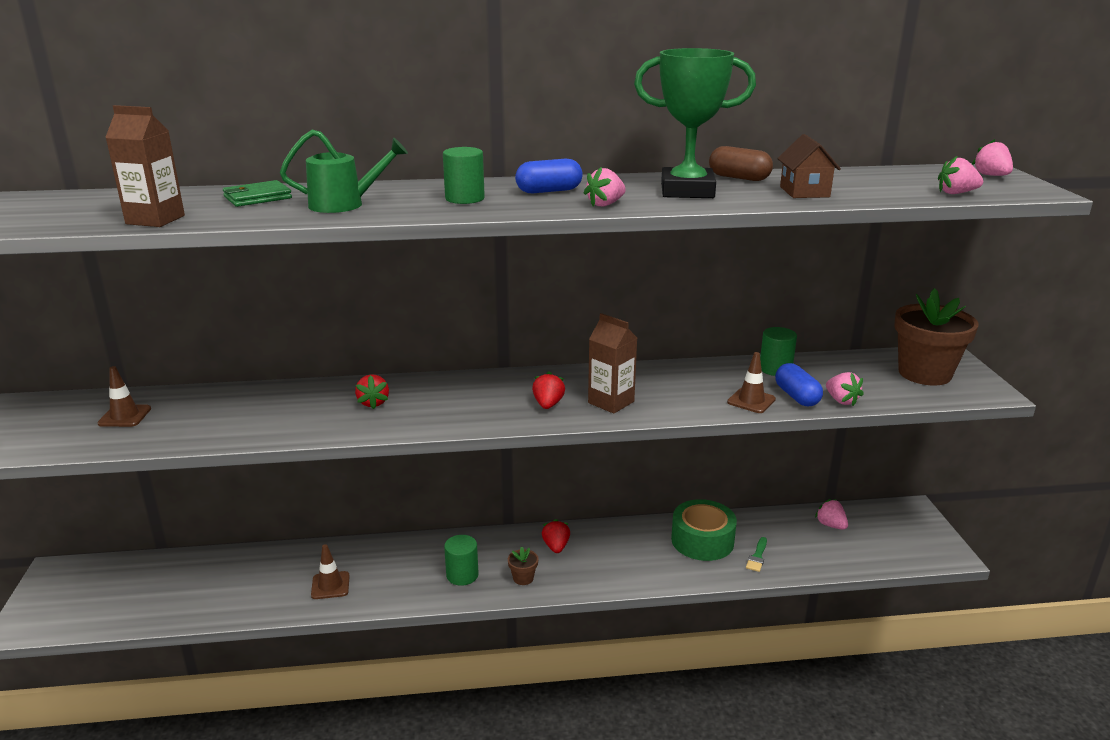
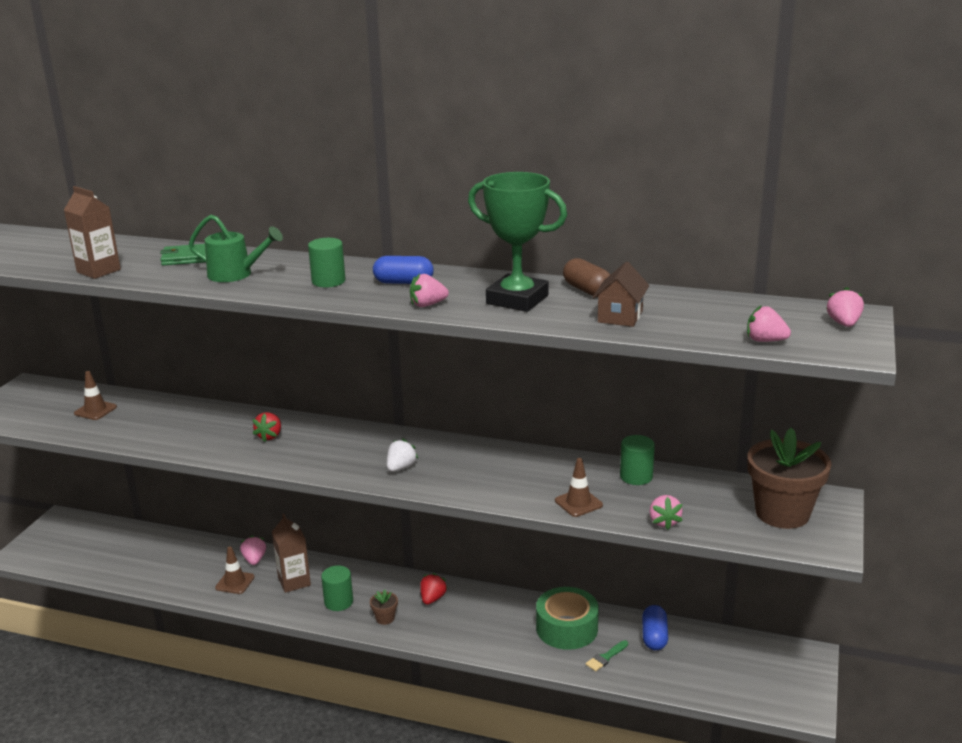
camera: 25 degrees right, 0 degrees up
(548, 404) = (401, 468): red strawberry -> white strawberry
(611, 402) = (454, 477): brown carton -> brown carton (294, 581)
(796, 397) = (625, 508): blue capsule -> blue capsule (654, 637)
(830, 525) = (706, 647): pink strawberry -> pink strawberry (254, 560)

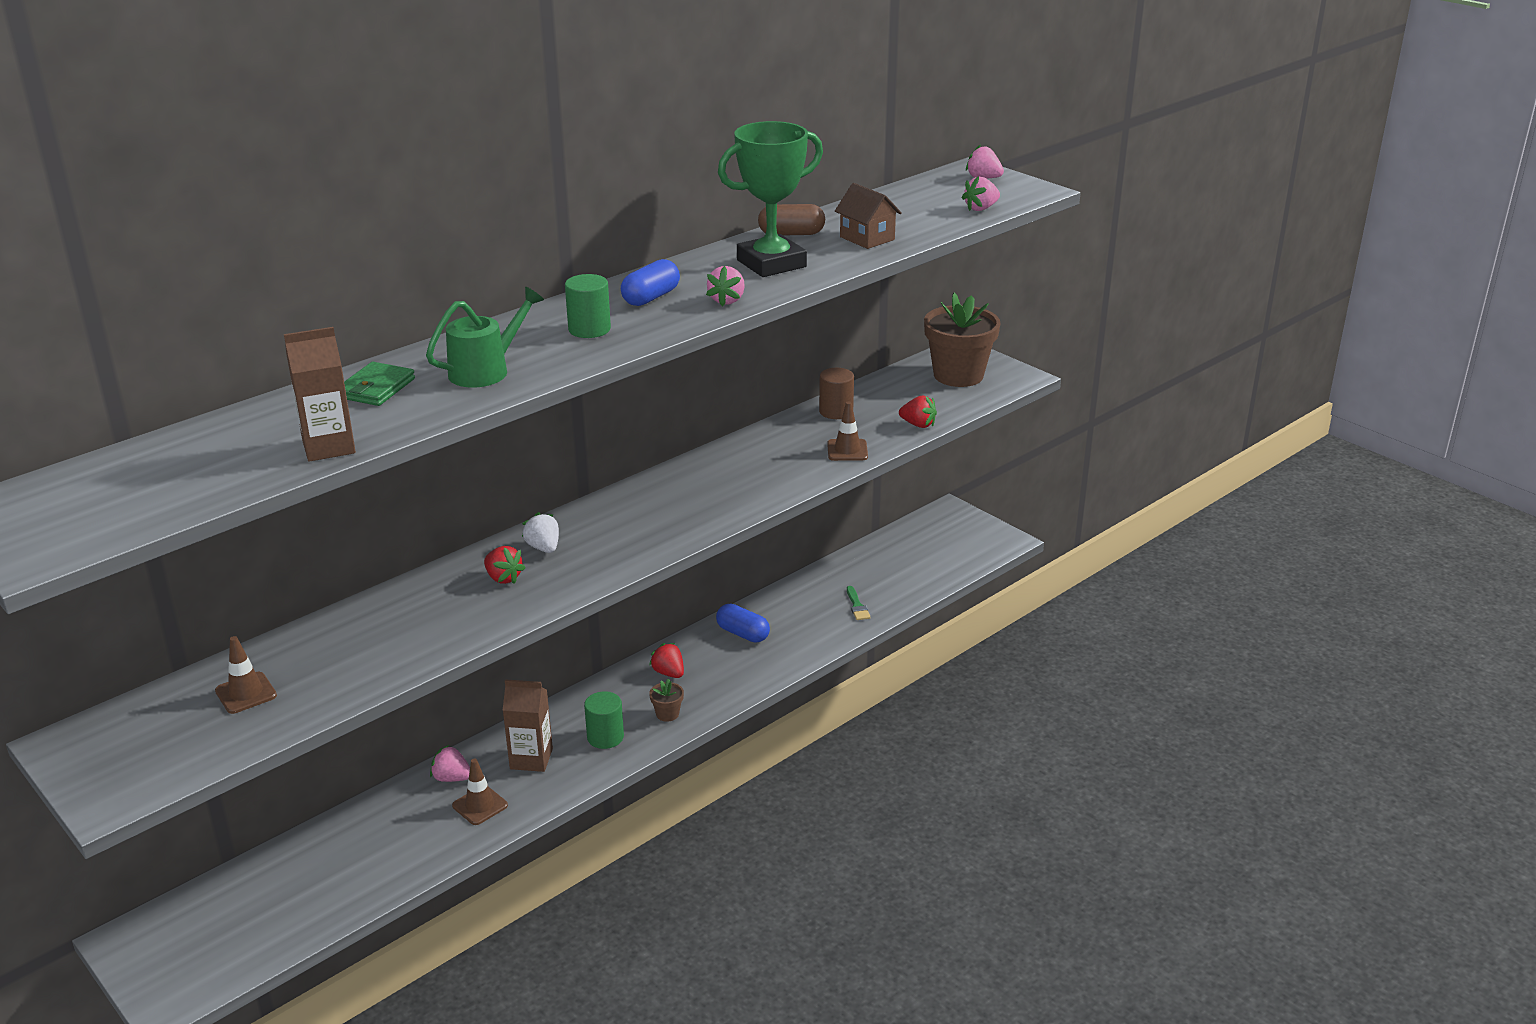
camera: 60 degrees left, 5 degrees up
(401, 468) = (676, 518): white strawberry -> white strawberry (543, 548)
(566, 628) = (797, 611): green tape -> none
(636, 476) = (836, 411): green cylinder -> brown cylinder
(654, 637) = (856, 571): blue capsule -> blue capsule (743, 634)
(664, 522) = (918, 425): pink strawberry -> red strawberry

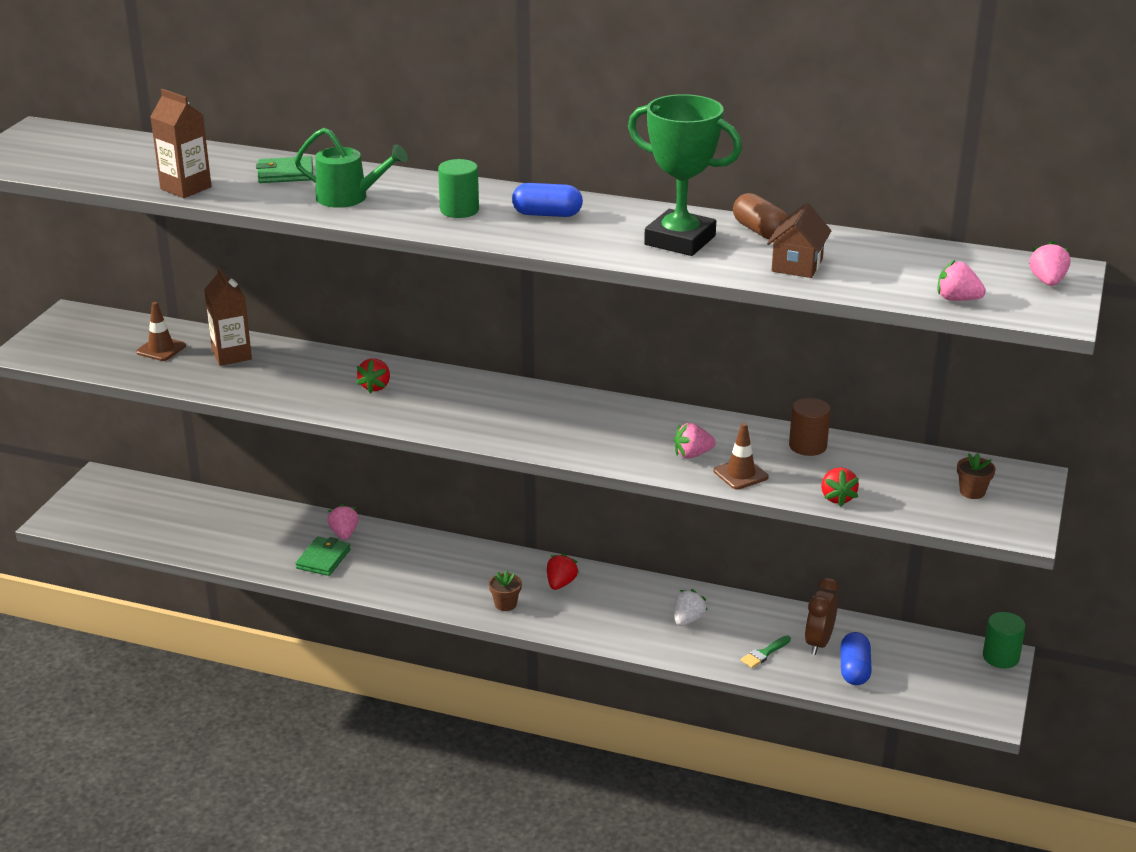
camera: 60 degrees right, 0 degrees up
(480, 805) = (323, 559): brown traffic cone -> green wallet
(531, 759) = (394, 560): brown carton -> brown carton (231, 355)
(543, 548) = (432, 387): white strawberry -> white strawberry (687, 620)
(605, 737) = (449, 584): green cylinder -> green cylinder (1000, 657)
(727, 300) = (577, 244): pink strawberry -> pink strawberry (692, 454)
(743, 634) = (654, 602): blue capsule -> blue capsule (854, 670)
(866, 577) = (818, 643): none -> brown clock
(958, 375) = (972, 492): brown flower pot -> brown flower pot, size x0.42

